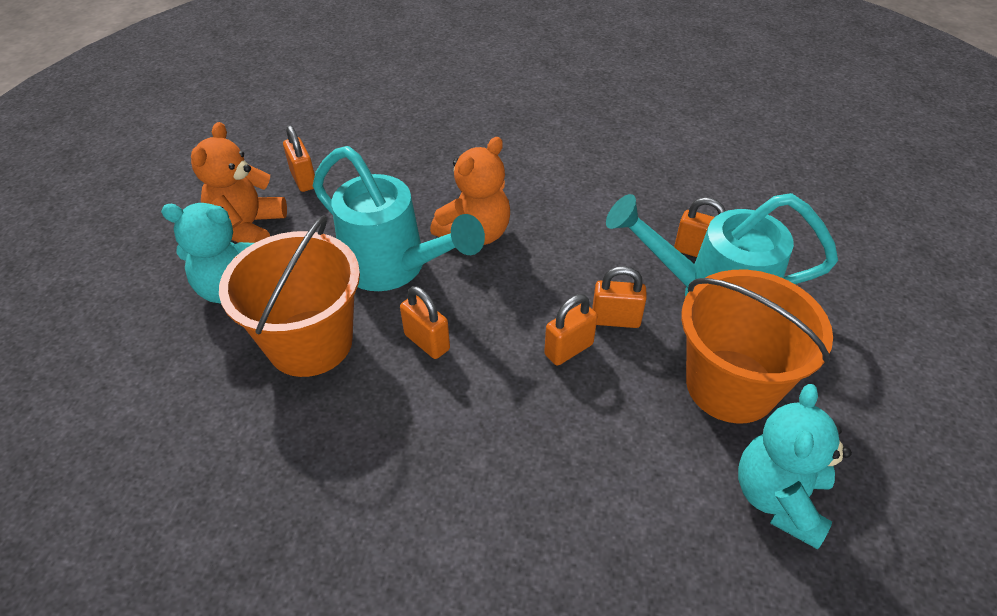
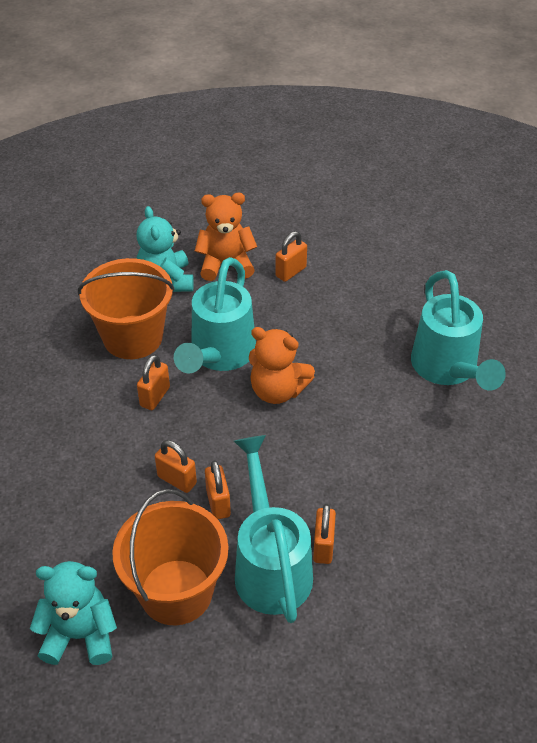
camera: 70 degrees right, 0 degrees up
(511, 116) = (448, 370): none -> turquoise watering can

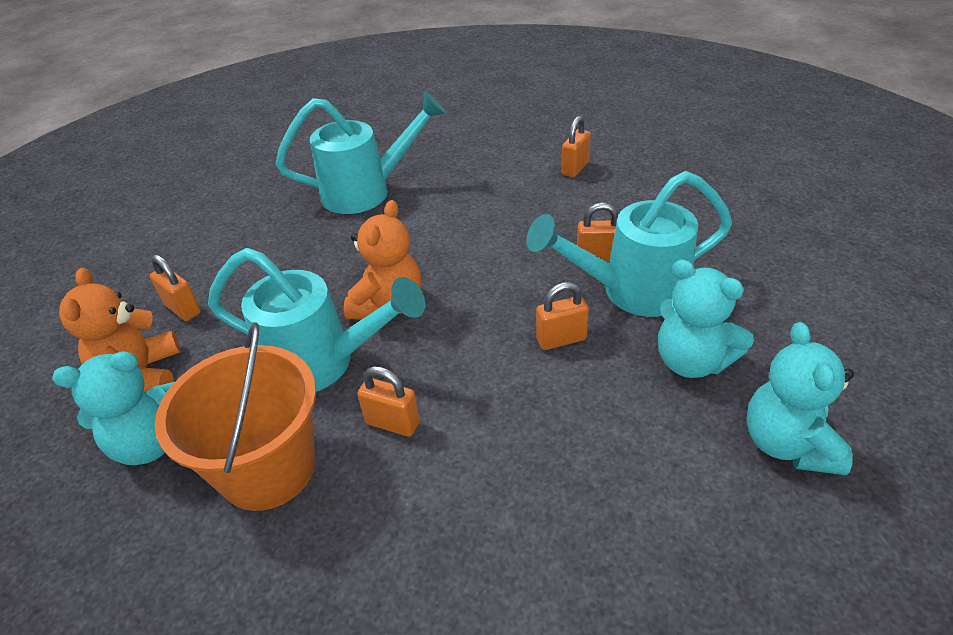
camera: 90 degrees left, 5 degrees down
(176, 592) = (691, 361): orange bucket -> turquoise teddy bear
(177, 480) = (533, 381): orange padlock -> orange padlock (575, 168)

